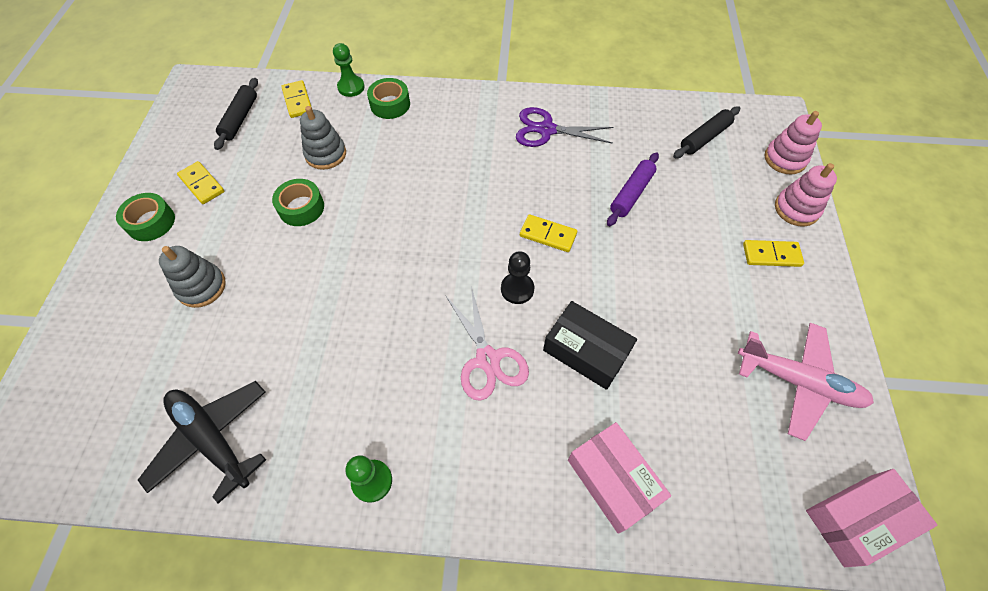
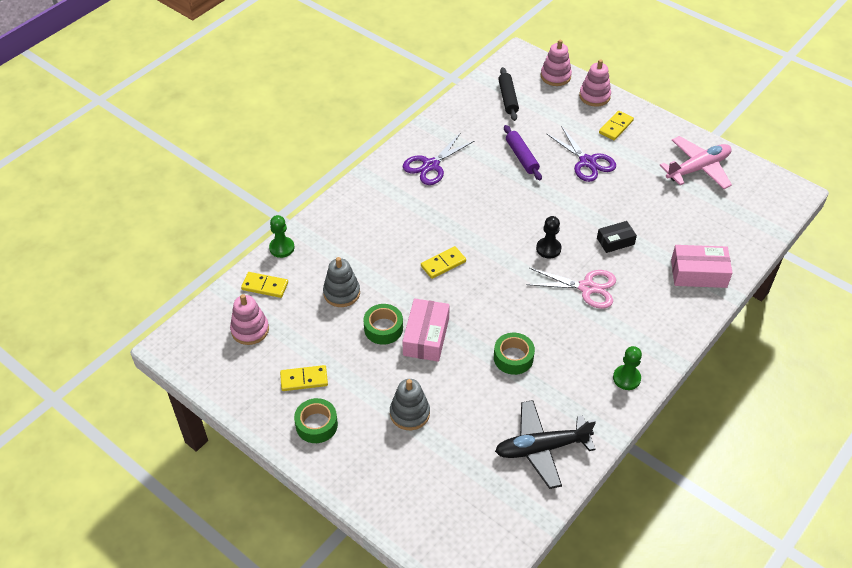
camera: 55 degrees left, 10 degrees down
(240, 118) = (250, 330): black rolling pin -> pink stacking toy
(390, 104) = (324, 234): green tape -> green tape (513, 358)
(548, 235) = (519, 213): yellow domino -> yellow domino (443, 264)
(586, 351) = (615, 241): black box -> black box, size x0.63
(685, 256) = (587, 162): none -> purple scissors
(857, 520) = (779, 196): pink box -> pink box (426, 337)

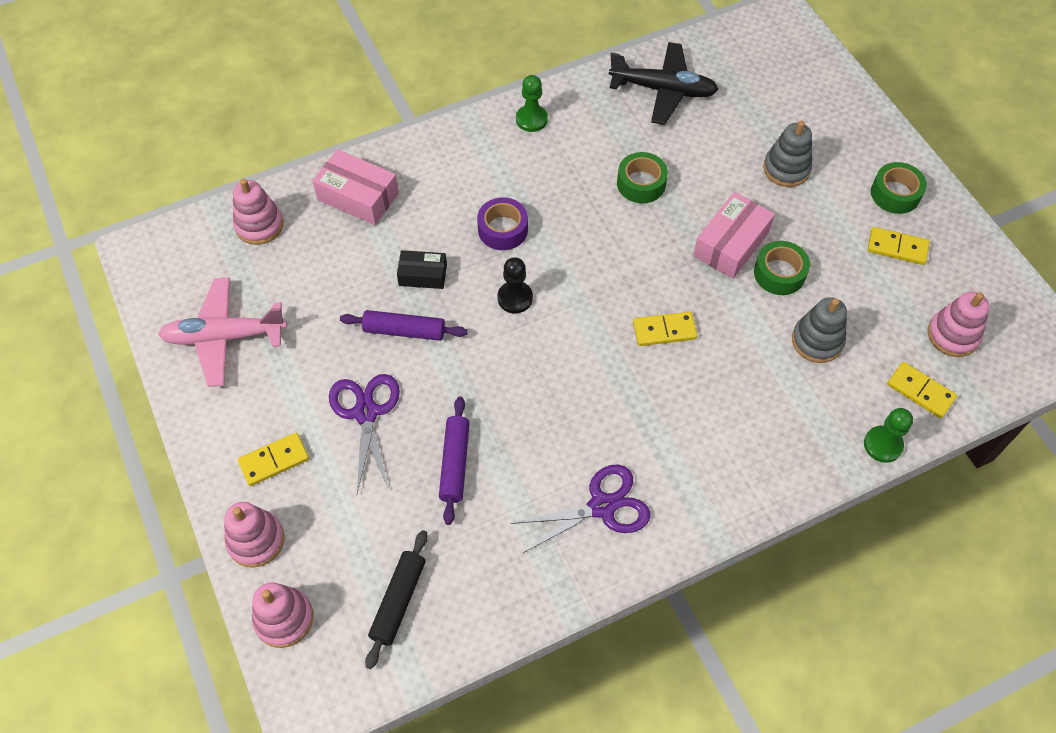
camera: 155 degrees left, 10 degrees up
(587, 288) = (503, 229): pink scissors -> purple tape
(600, 207) = (404, 331): none -> purple rolling pin
(741, 232) = (259, 225): none -> pink stacking toy

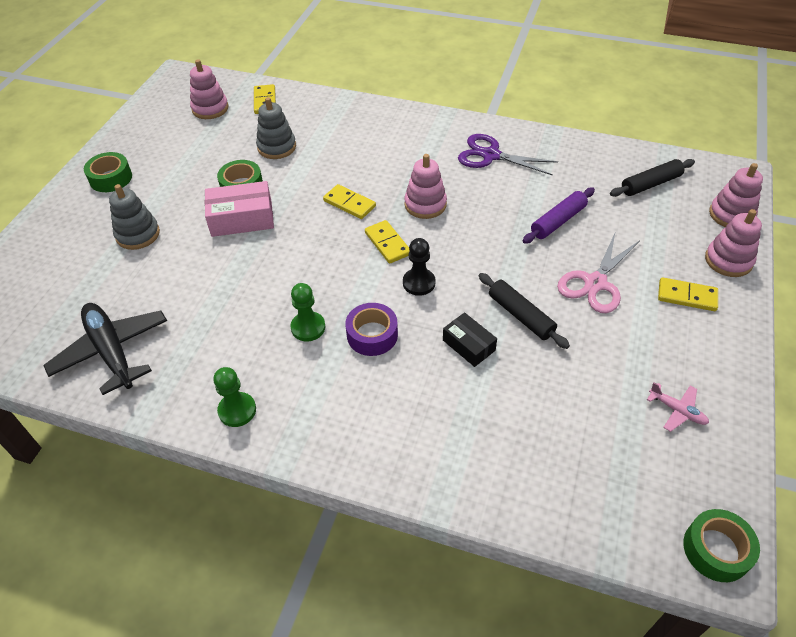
camera: 135 degrees left, 10 degrees down
(224, 337) = (677, 410): pink plane -> pink plane, size x0.47
(259, 225) = (577, 498): pink stacking toy -> pink stacking toy (425, 204)
(358, 196) = (460, 455): pink box -> none
(366, 412) = (595, 283): purple scissors -> pink scissors
(404, 331) = (521, 315): purple rolling pin -> black rolling pin
(641, 183) = (235, 294): green tape -> green tape (716, 550)
(883, 445) = (316, 96): green pawn -> green pawn (308, 327)
(897, 247) = (162, 155): yellow domino -> yellow domino (387, 243)

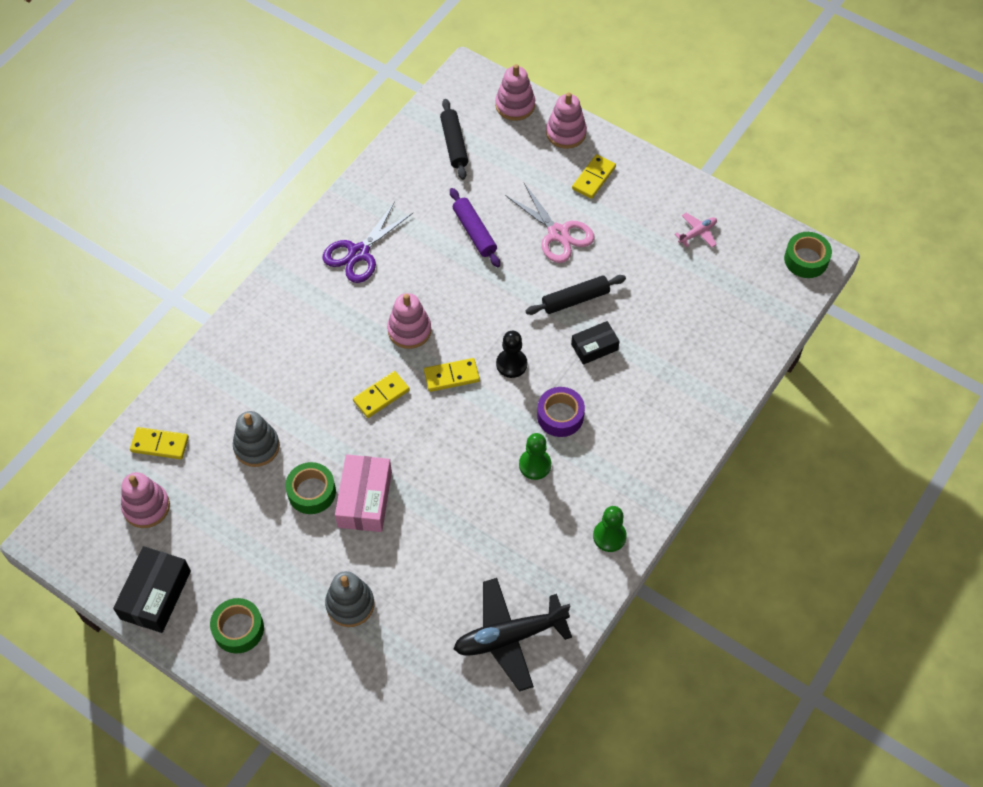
camera: 75 degrees left, 10 degrees up
(137, 131) = (155, 595): none -> black box

